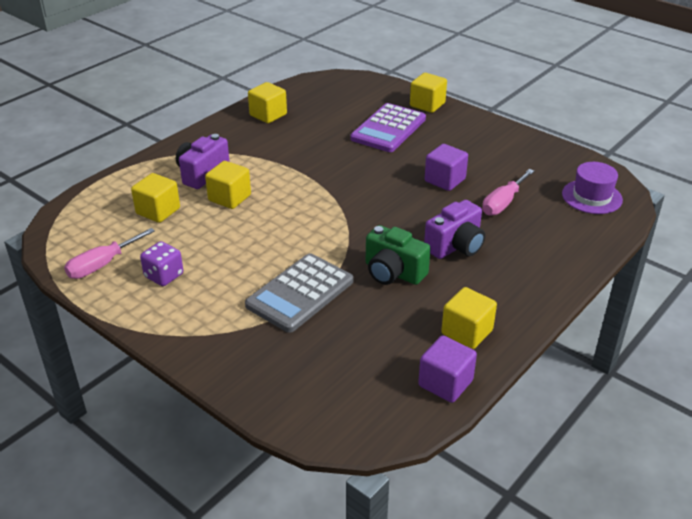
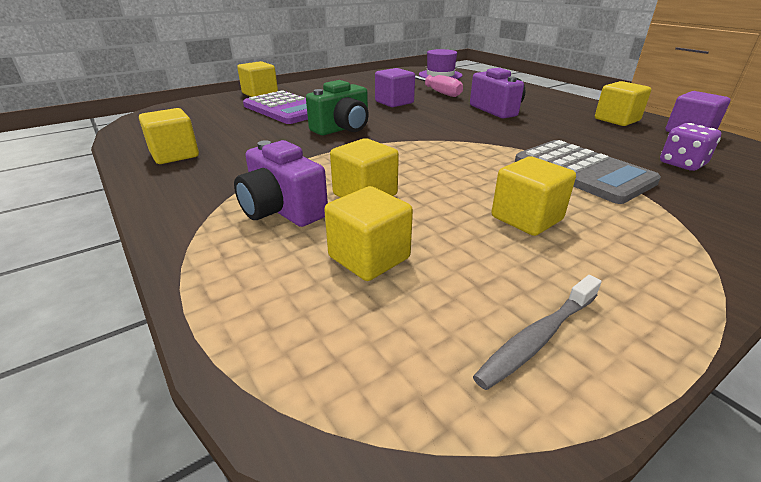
camera: 75 degrees left, 5 degrees down
(102, 265) = (537, 338): pink screwdriver -> grey toothbrush
(164, 276) = (563, 262): purple dice -> purple dice (682, 164)
(213, 263) = (526, 218): none -> yellow cube
(393, 272) = (537, 132): green camera -> green camera (342, 129)

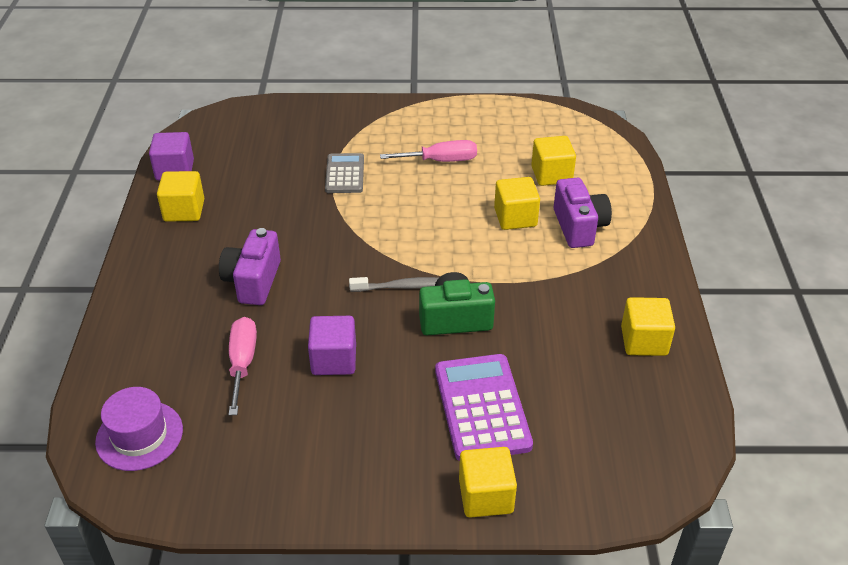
camera: 145 degrees left, 10 degrees up
(526, 218) = (441, 161): yellow cube -> pink screwdriver
(537, 338) = (516, 120): grey toothbrush -> grey toothbrush (402, 287)
(582, 172) = (345, 174): grey calculator -> grey calculator, size x0.63
(682, 164) = (266, 151): purple dice -> none

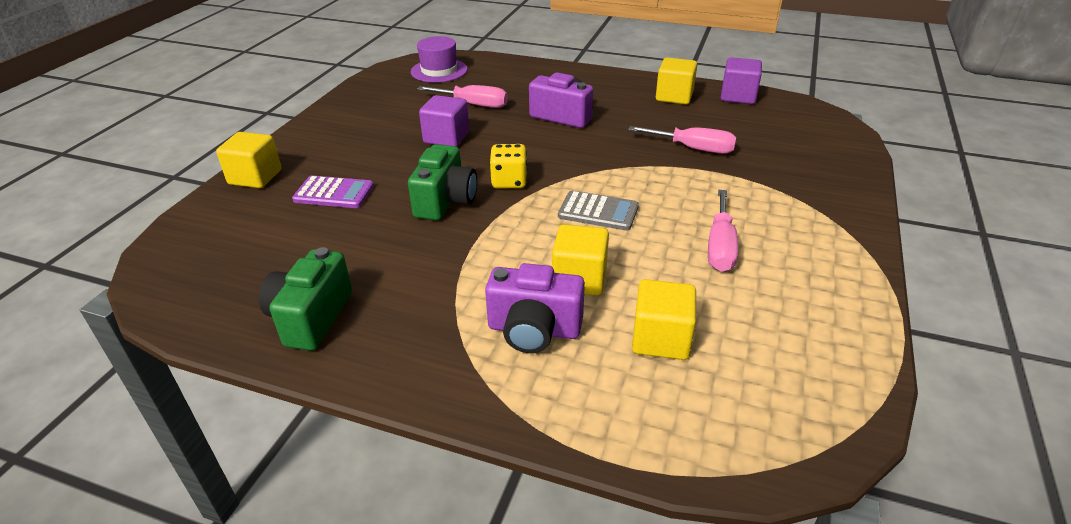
camera: 110 degrees right, 5 degrees down
(297, 187) = (693, 149): none -> pink screwdriver
(345, 174) = (708, 177): grey calculator -> grey calculator (598, 211)
(402, 287) = (509, 181): grey toothbrush -> yellow dice
(482, 407) = (334, 193): purple calculator -> purple calculator, size x0.63
(644, 341) = (311, 318): yellow cube -> green camera

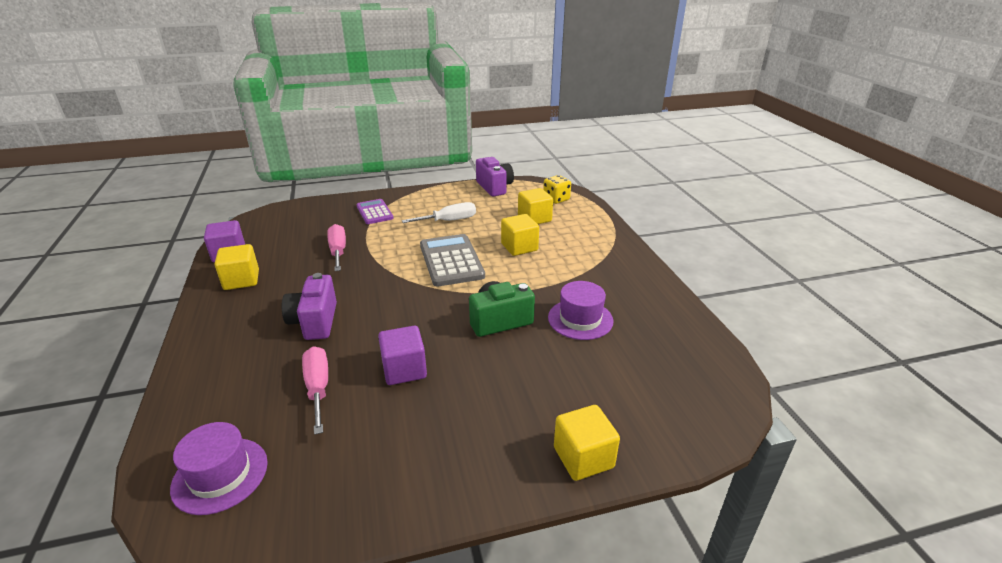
camera: 125 degrees left, 5 degrees down
(311, 318) = (654, 311): green camera -> none
(334, 193) = (549, 383): purple calculator -> purple calculator (374, 212)
(379, 252) = (580, 319): none -> purple hat
(509, 181) = (447, 305): yellow dice -> yellow dice (556, 199)
(534, 330) = (569, 246): purple camera -> purple camera (494, 187)
(598, 211) = (451, 261): grey calculator -> grey calculator, size x1.60
(720, 247) = (449, 221): pink screwdriver -> white screwdriver

